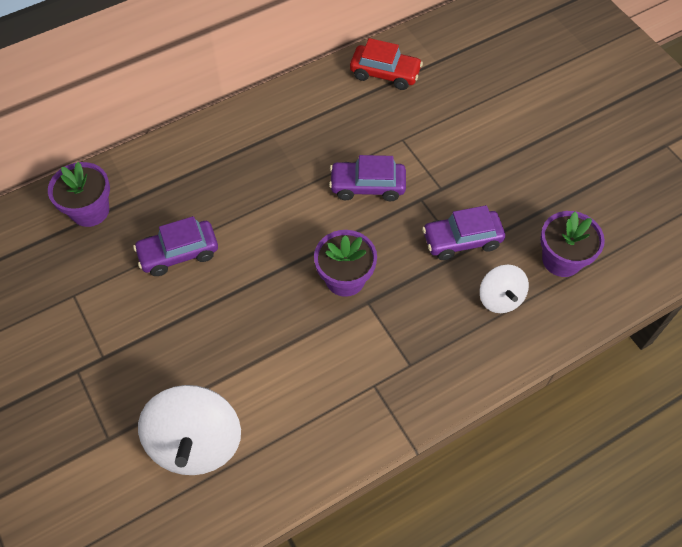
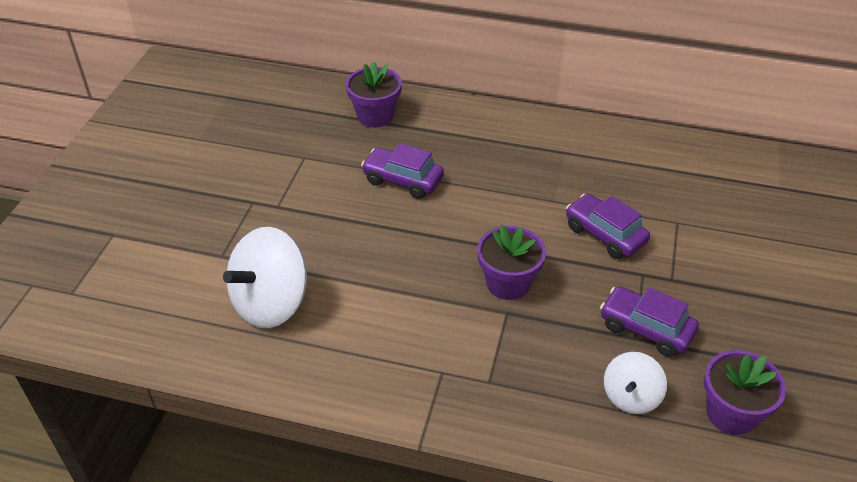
camera: 45 degrees right, 15 degrees down
(385, 73) = (717, 168): red car -> none

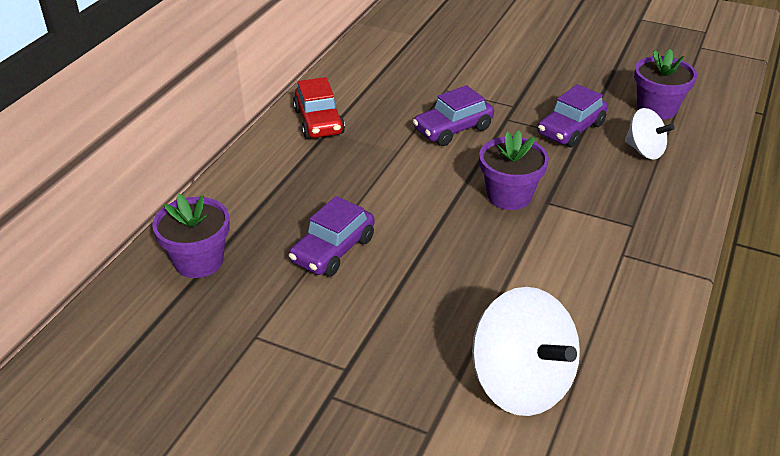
camera: 80 degrees left, 5 degrees down
(578, 144) = (319, 122): none -> red car

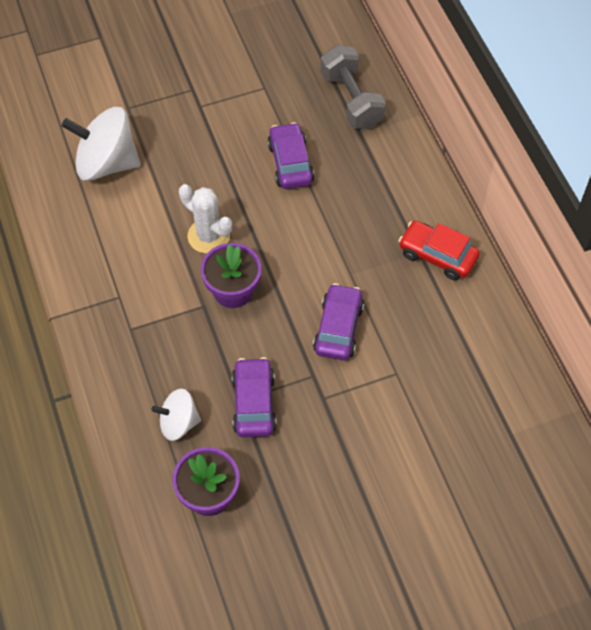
camera: 135 degrees right, 20 degrees up
(199, 261) = (351, 100): purple flower pot -> grey dumbbell
(484, 245) = (208, 236): none -> white cactus

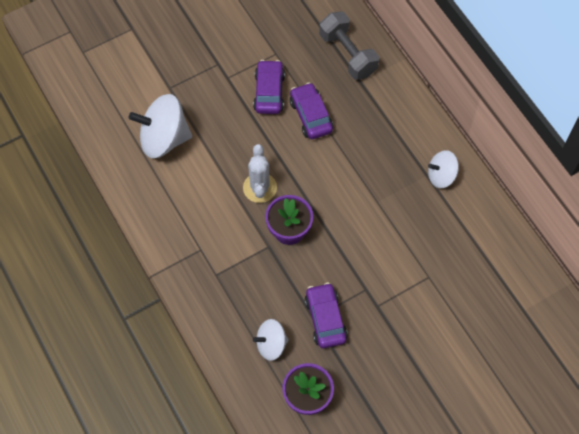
camera: 10 degrees left, 5 degrees up
(208, 236) = (260, 188): white cactus -> white cactus turned 60 degrees clockwise
(338, 328) = (377, 248): purple car -> purple car (269, 92)
(437, 256) = (441, 176): red car -> white spinning top

